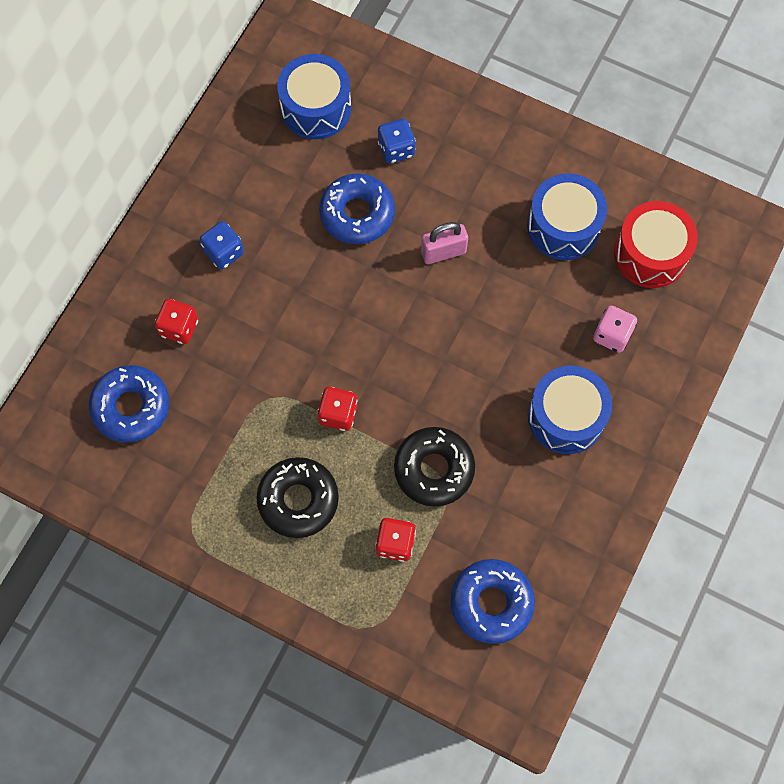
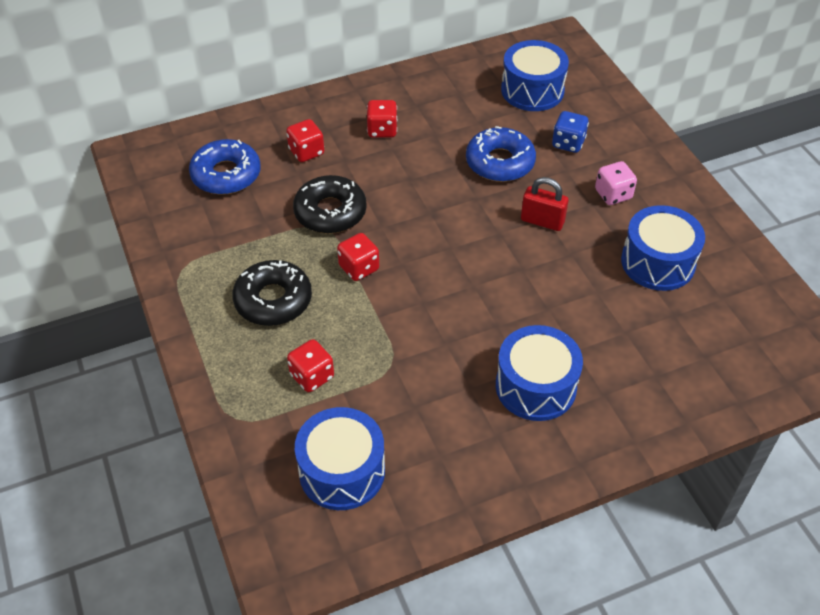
camera: 40 degrees right, 20 degrees down
(224, 252) = (382, 130): blue dice -> red dice
(434, 469) = (392, 349): black donut -> black donut (330, 212)
(443, 252) = (542, 221): pink padlock -> red padlock
(491, 603) = (342, 471): blue donut -> blue drum
(612, 335) = (631, 357): pink dice -> pink dice (613, 194)
(650, 254) = (719, 324): red drum -> none

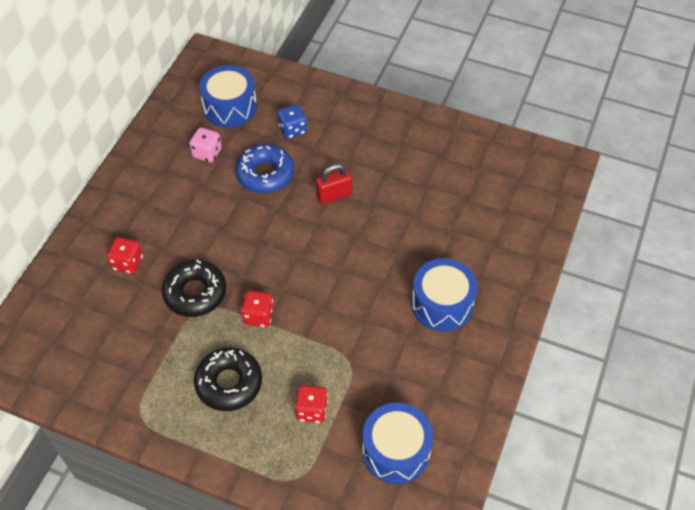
camera: 45 degrees left, 5 degrees up
(226, 175) = (89, 323): blue donut -> none
(382, 130) = (162, 208): red dice -> none
(613, 194) = (355, 146): pink dice -> pink dice (207, 153)
(658, 262) = (425, 172): blue drum -> none

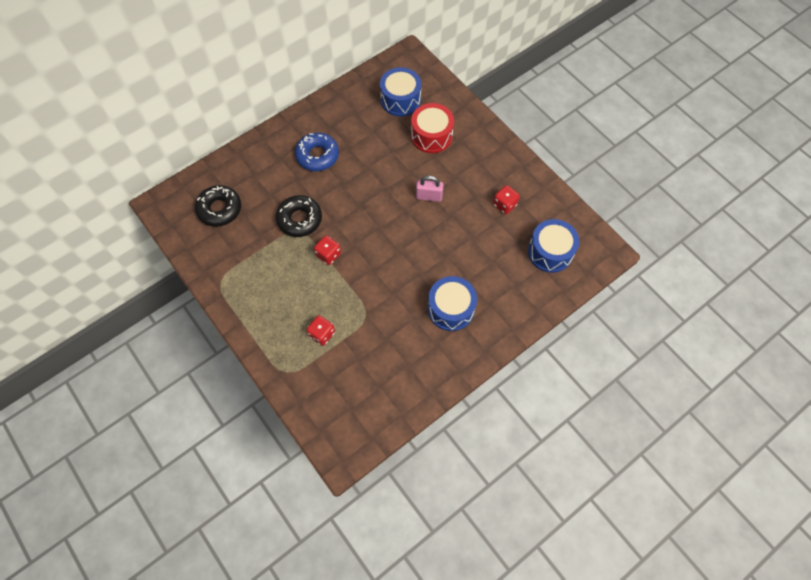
camera: 30 degrees right, 10 degrees up
(127, 263) = (271, 178): red dice -> red dice (504, 205)
(207, 153) = (365, 126): pink dice -> none
(229, 383) = (283, 289): black donut -> black donut (219, 209)
(265, 174) = (393, 159): blue donut -> blue donut (317, 155)
(292, 130) = (431, 136): blue dice -> red drum
(334, 195) = (429, 196): red padlock -> pink padlock
(396, 451) = (356, 389): blue drum -> blue drum (550, 252)

